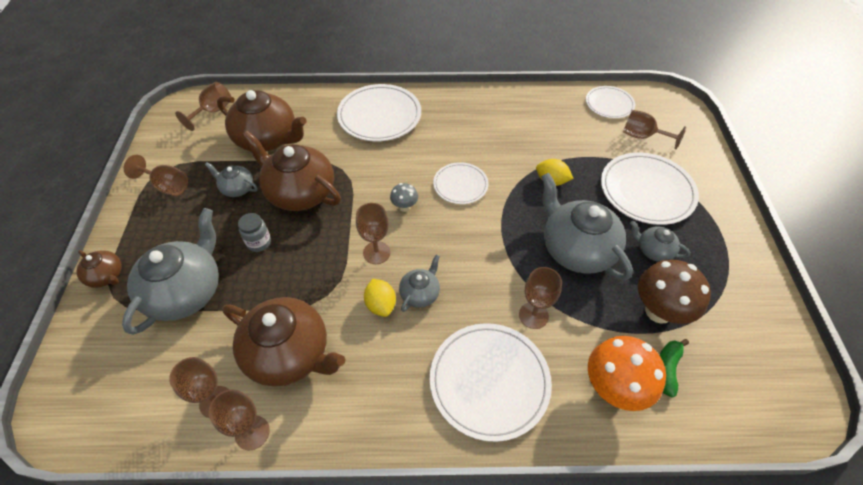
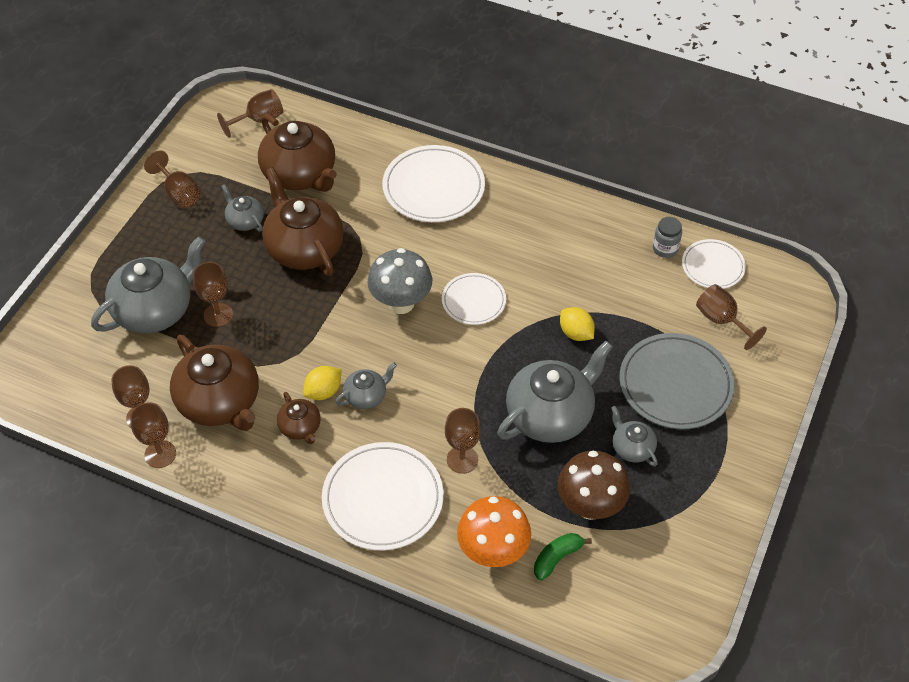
camera: 25 degrees right, 0 degrees up
(106, 276) = (92, 267): brown teapot -> brown teapot (300, 427)
(259, 242) = (240, 286): grey jar -> grey jar (665, 249)
(376, 253) = (347, 340): brown goblet -> brown goblet (218, 315)
(381, 305) = (323, 391): yellow lemon -> yellow lemon turned 45 degrees clockwise
(404, 207) = (401, 303): grey mushroom -> grey mushroom, size x2.03
(576, 249) = (550, 415): grey teapot -> grey teapot turned 60 degrees clockwise
(647, 191) = (675, 384): white plate -> grey plate

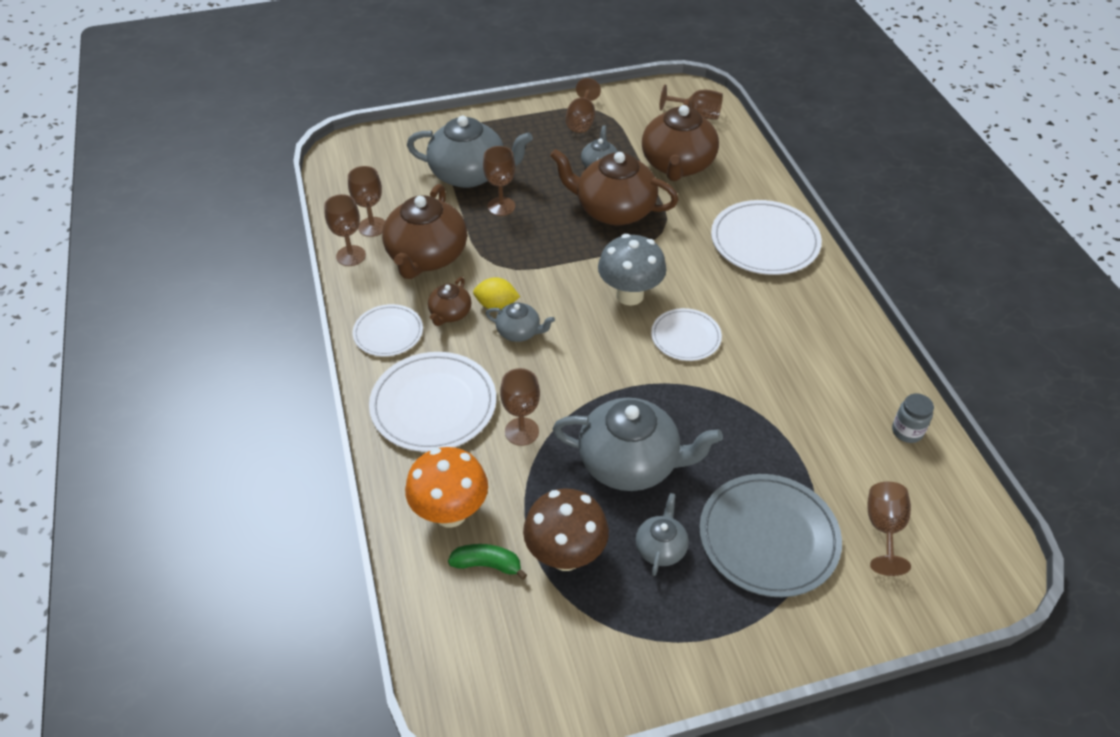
camera: 50 degrees right, 5 degrees down
(304, 248) = (614, 210): brown teapot -> brown teapot turned 90 degrees counterclockwise
(576, 333) = (735, 426): yellow lemon -> none
(713, 266) = (936, 481): white plate -> white plate (388, 333)

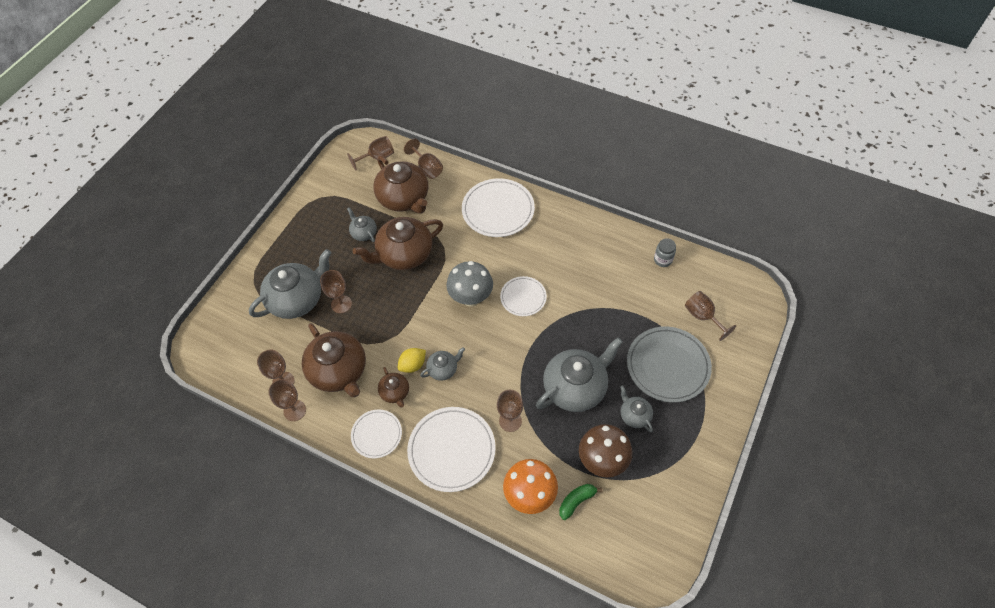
camera: 45 degrees left, 10 degrees up
(582, 121) = (319, 211): brown goblet -> brown goblet (427, 168)

